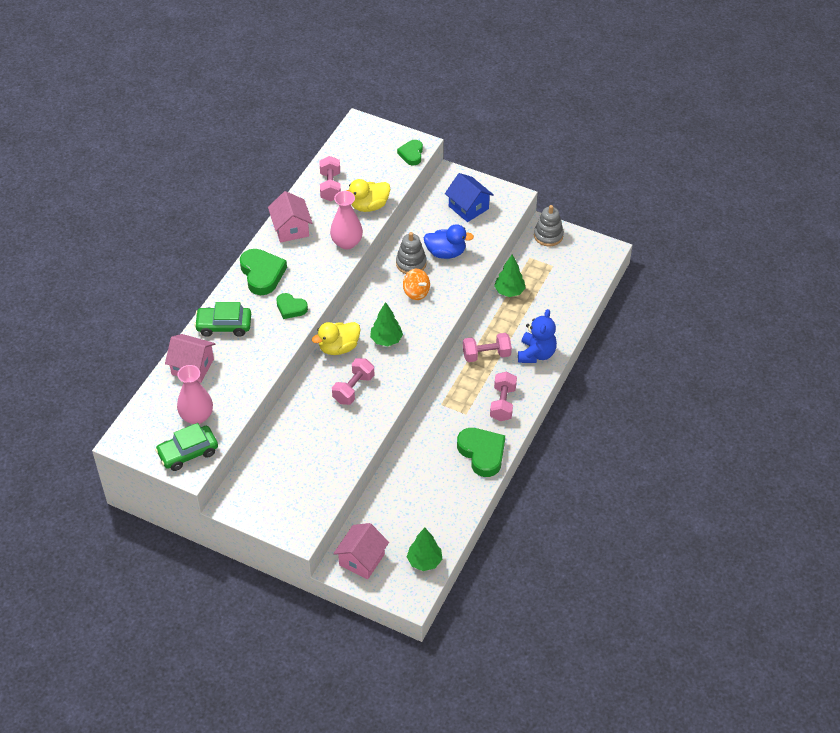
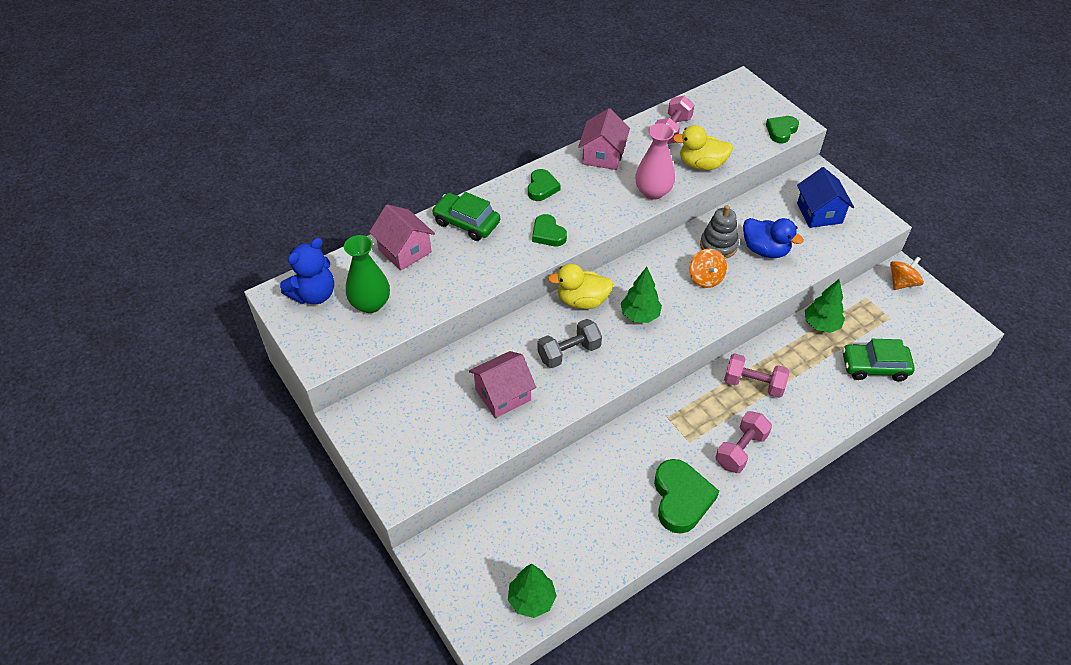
camera: 30 degrees right, 0 degrees up
(188, 452) = (332, 338): green car -> green car (874, 367)
(197, 416) = (370, 304): pink vase -> green vase
(262, 274) = (542, 188): green heart -> green heart, size x0.60
(353, 388) = (569, 352): pink dumbbell -> grey dumbbell
(362, 559) = (461, 558): pink house -> pink house (503, 394)
(536, 354) = (815, 409): blue teddy bear -> blue teddy bear (314, 294)
(548, 236) = (902, 283): grey stacking toy -> orange spinning top

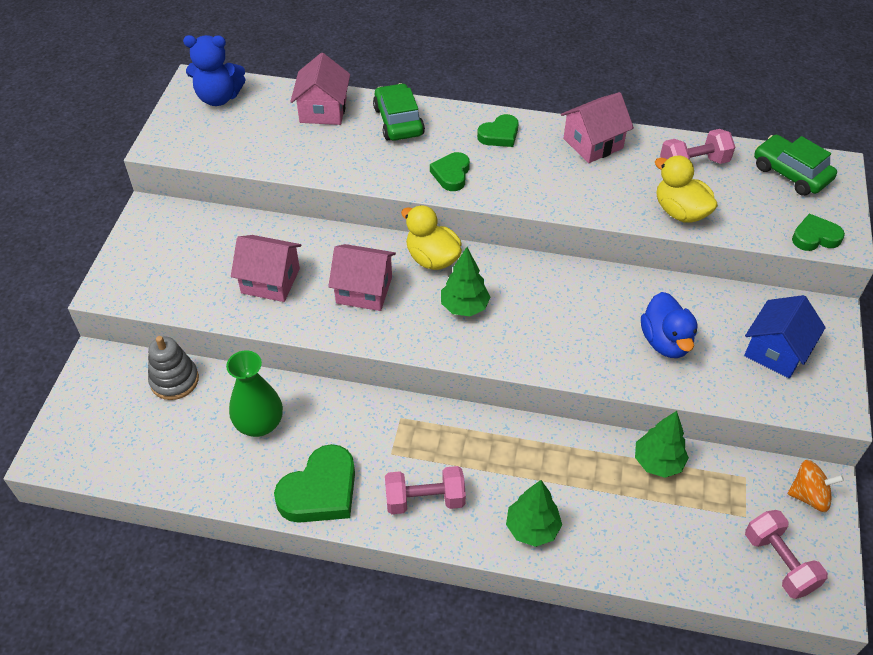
camera: 45 degrees right, 0 degrees up
(370, 304) = (245, 131): green vase -> green vase (259, 424)
(531, 600) = (113, 457): green tree -> green tree (532, 528)
(569, 352) = (364, 290): grey dumbbell -> pink house
(653, 192) = (596, 203): pink vase -> none
(705, 278) = (569, 322): orange spinning top -> none
(718, 245) = (623, 304): grey stacking toy -> grey stacking toy (174, 380)
(753, 384) = (515, 457): pink dumbbell -> pink dumbbell (779, 562)
(874, 367) = (660, 544): green car -> green car (790, 173)

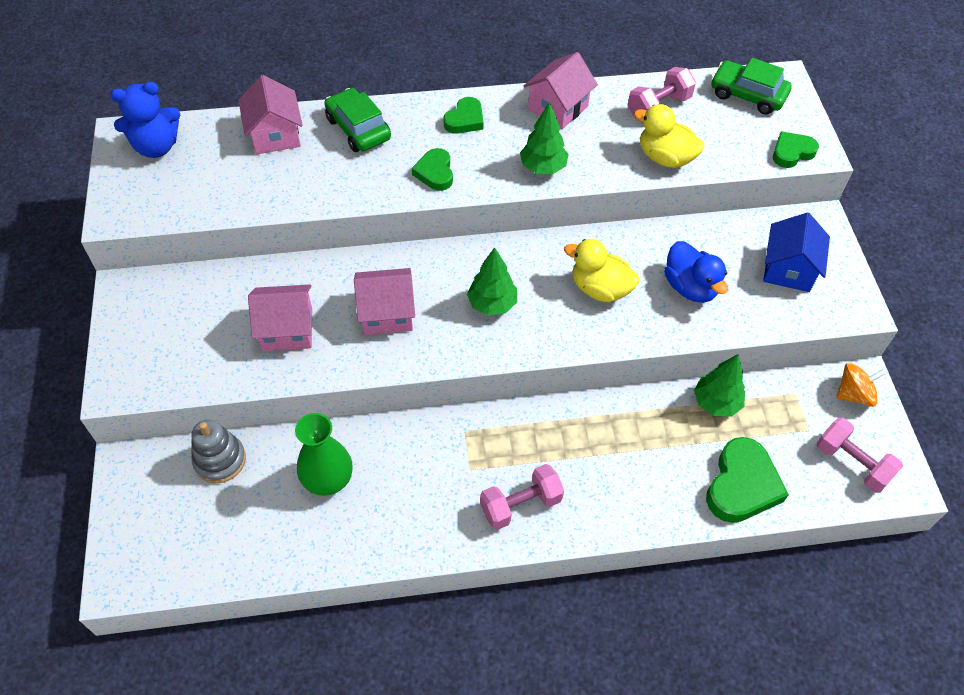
camera: 20 degrees left, 5 degrees up
(320, 491) = (417, 528): green heart -> green heart (742, 485)
(432, 258) = (440, 263): yellow duck -> yellow duck (600, 289)
(532, 528) = (630, 501): green tree -> green tree (543, 167)

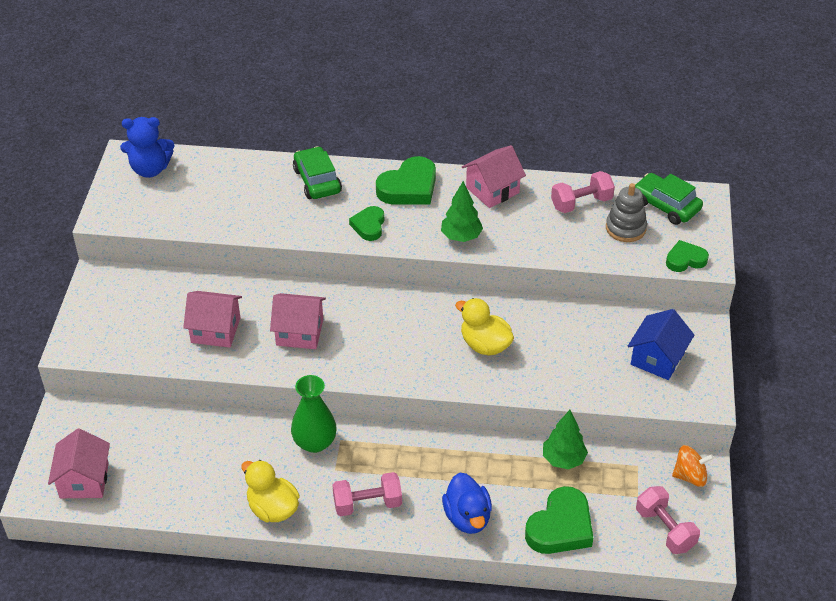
camera: 15 degrees right, 10 degrees down
(220, 460) = (137, 423): grey stacking toy -> grey stacking toy (625, 228)
(275, 135) = (247, 175): pink house -> pink house (84, 480)
(328, 479) = (217, 454): green vase -> green vase (315, 442)
(465, 120) = (409, 187): green heart -> green heart, size x1.66
(492, 304) = (389, 341): green tree -> none
(665, 158) = (570, 246): yellow duck -> yellow duck (272, 508)
(690, 287) = (564, 357): blue duck -> blue duck (467, 517)

